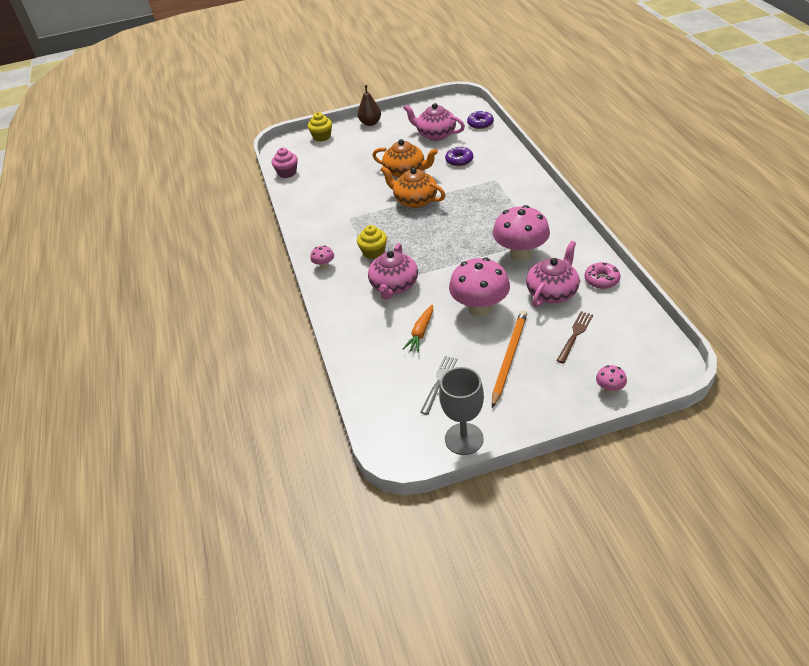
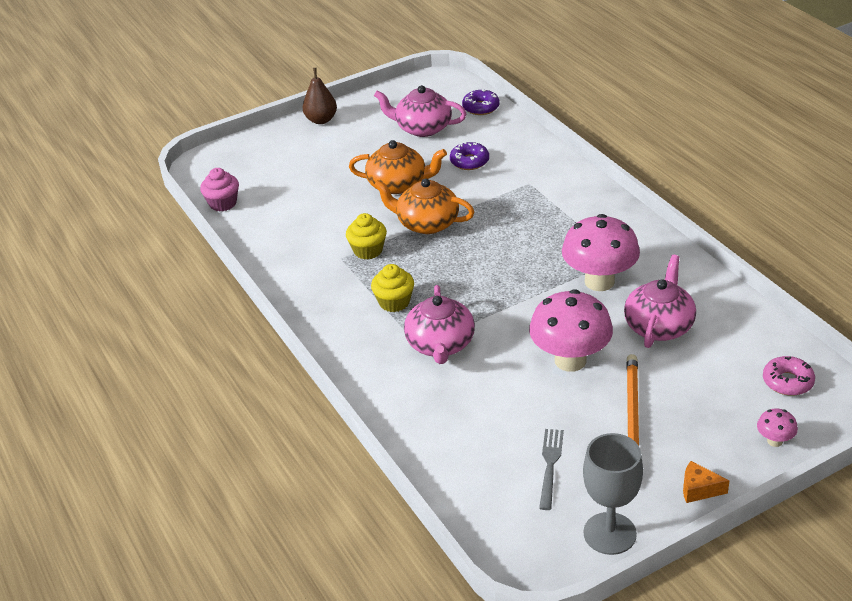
camera: 15 degrees left, 5 degrees down
(322, 137) = (255, 146): yellow cupcake -> yellow cupcake (368, 250)
(324, 266) = (329, 330): pink mushroom -> none
(421, 333) = (501, 403): orange carrot -> none
(540, 417) = (699, 489): none -> orange cheese
(575, 335) = (707, 378): brown fork -> none
(601, 280) = (717, 302): pink donut -> pink donut (787, 382)

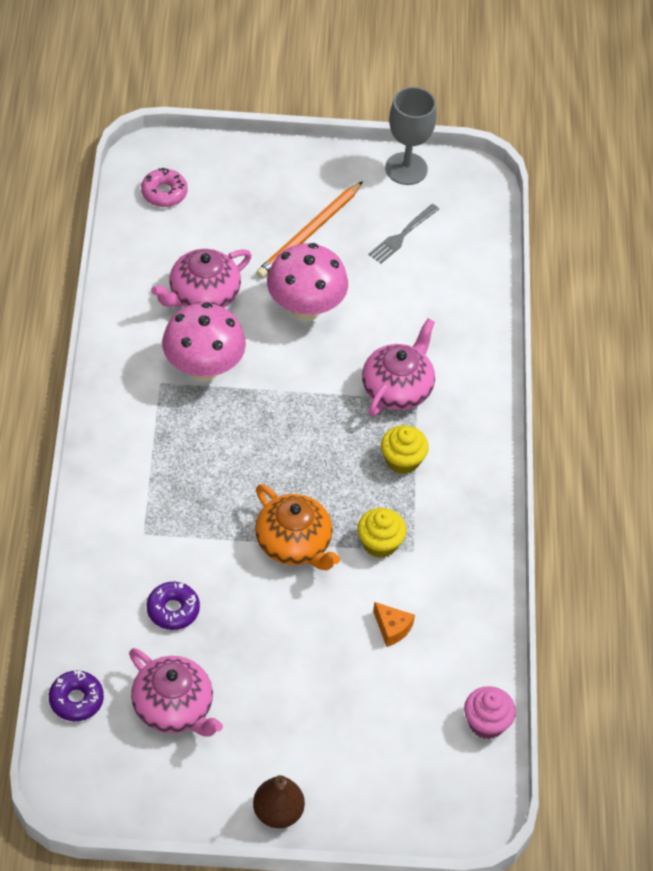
camera: 155 degrees left, 15 degrees up
(398, 184) = (277, 624): orange teapot -> none
(699, 489) = (317, 160): orange cheese -> orange cheese (392, 628)
(774, 441) = (227, 160): pink mushroom -> none

